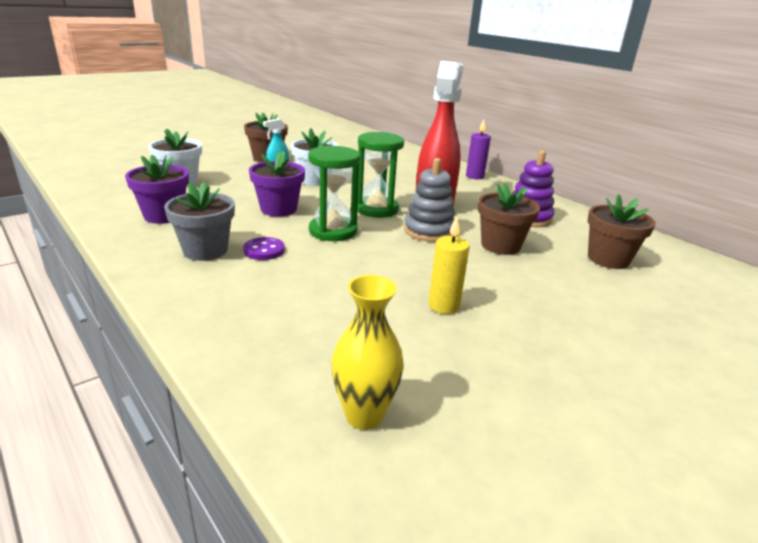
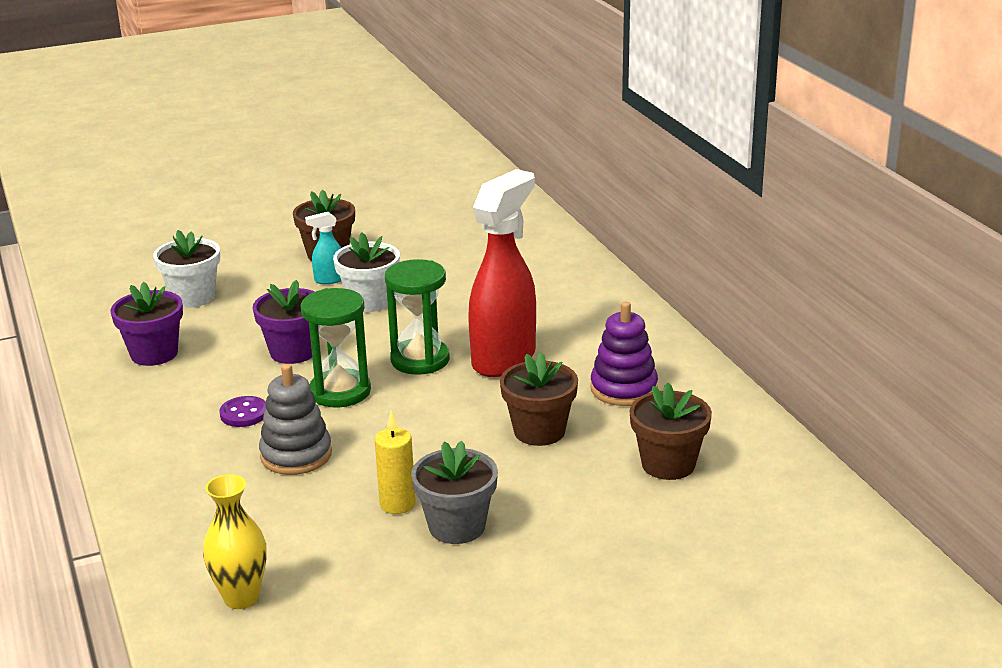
camera: 20 degrees right, 0 degrees up
(205, 250) = (180, 408): grey flower pot -> grey flower pot (457, 526)
(429, 231) = (463, 401): grey stacking toy -> grey stacking toy (296, 455)
(474, 176) = (617, 304): purple candle -> none

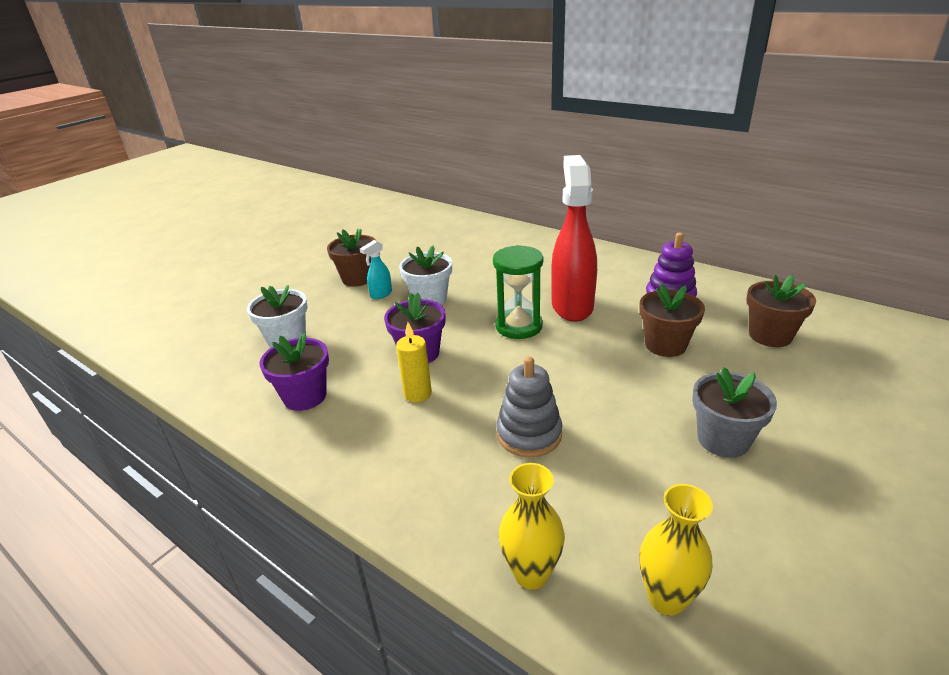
camera: 30 degrees left, 5 degrees up
(169, 543) = (531, 574): none -> yellow vase
(244, 414) = (443, 417): purple button -> none
(340, 392) = (494, 370): green hourglass -> none
(397, 504) = (658, 441): yellow candle -> yellow candle (417, 394)

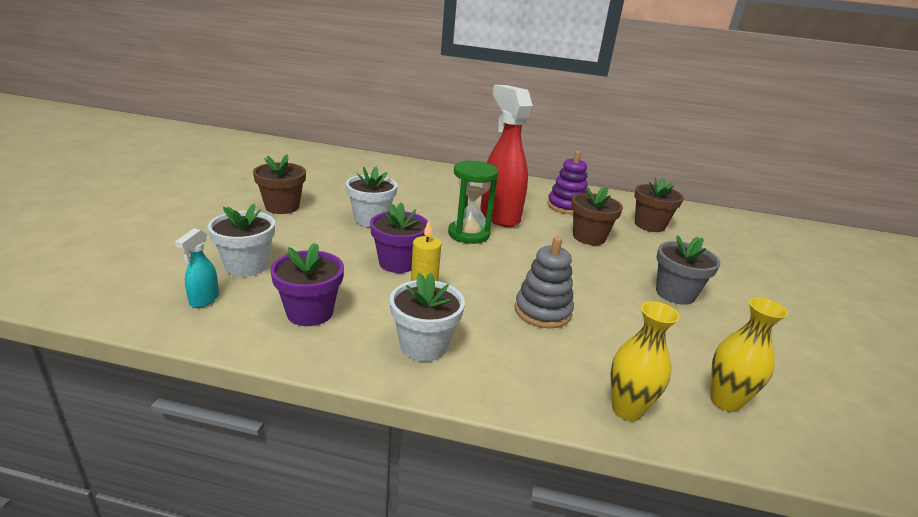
camera: 30 degrees left, 5 degrees down
(377, 450) = (423, 345): none -> white flower pot
(381, 294) = (318, 219): turquoise spray bottle -> turquoise spray bottle (204, 300)

